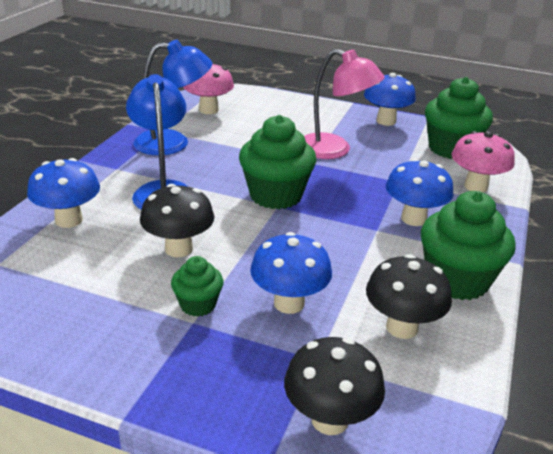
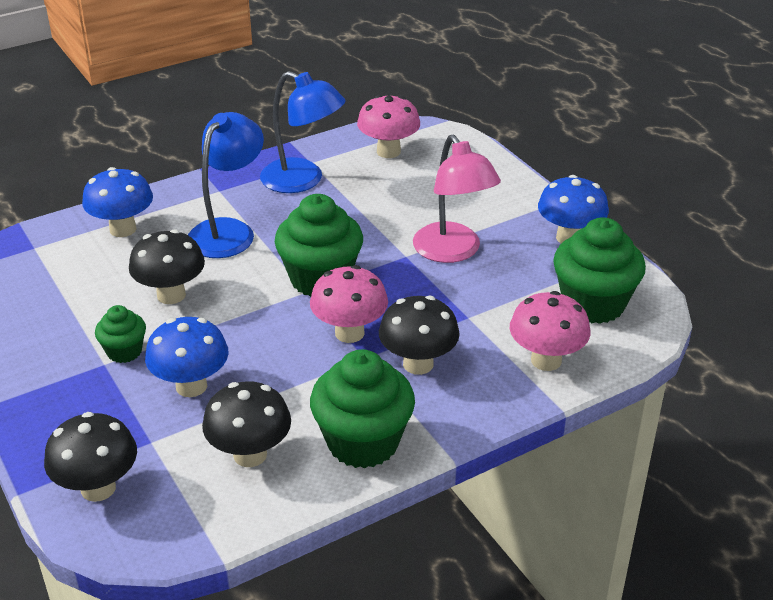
camera: 40 degrees right, 5 degrees up
(344, 219) = (349, 333): none -> pink mushroom
(413, 219) = (418, 364): blue mushroom -> black mushroom

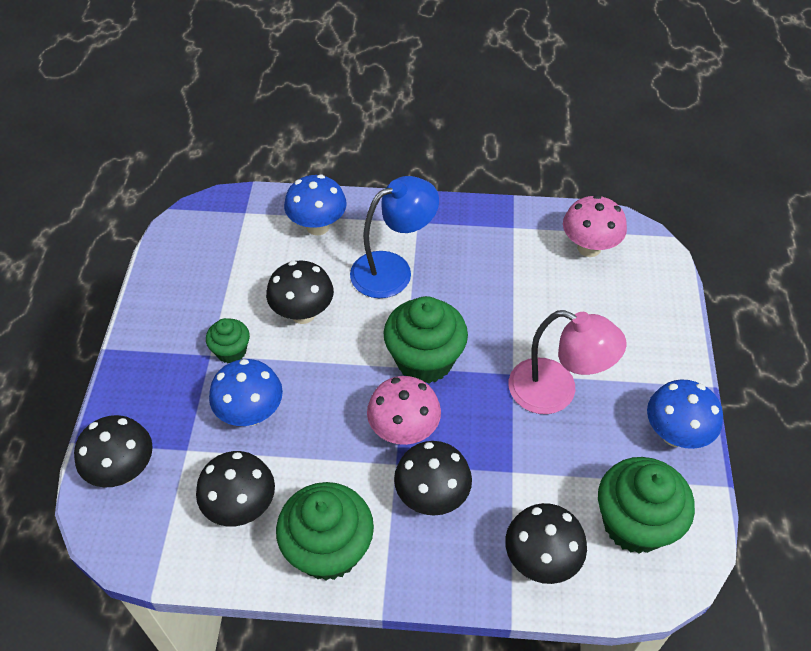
camera: 35 degrees right, 15 degrees up
(303, 180) = (491, 245): blue lamp -> none
(453, 252) = (556, 392): pink lamp -> pink lamp turned 75 degrees counterclockwise
(546, 360) = (540, 560): pink mushroom -> black mushroom

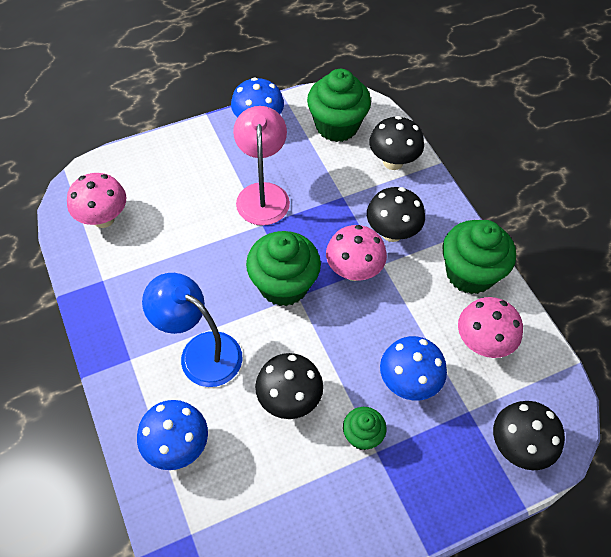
camera: 120 degrees left, 5 degrees up
(241, 507) = (482, 343): black mushroom -> pink mushroom

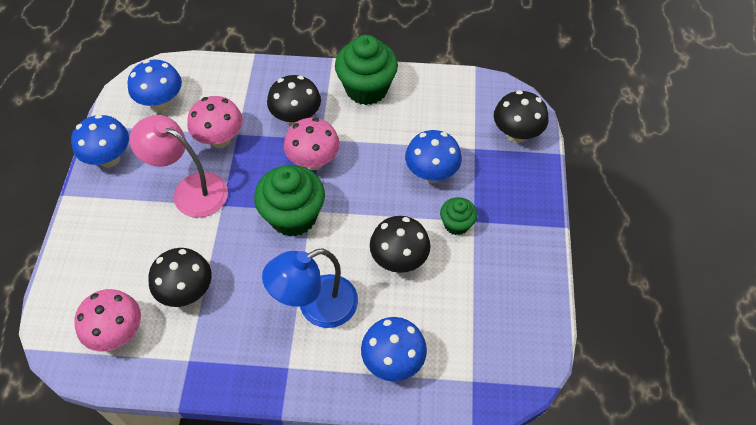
camera: 60 degrees left, 0 degrees up
(337, 126) = (161, 103): green cupcake -> blue mushroom
(393, 162) = (229, 83): black mushroom -> black mushroom (187, 292)
(482, 343) = (427, 112): pink mushroom -> pink mushroom (220, 139)

